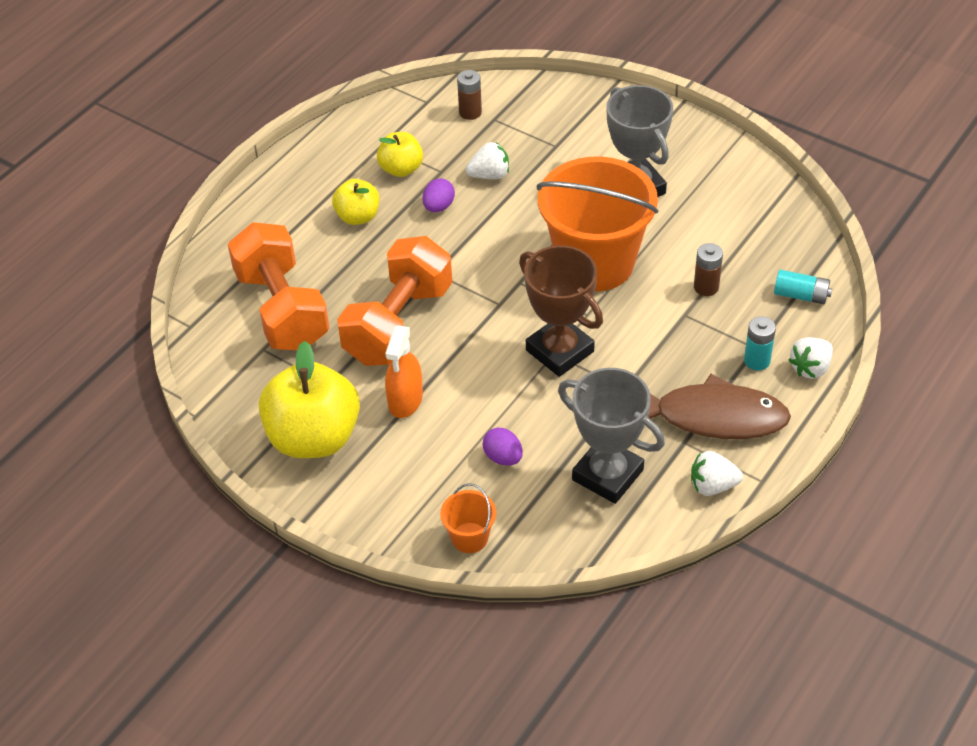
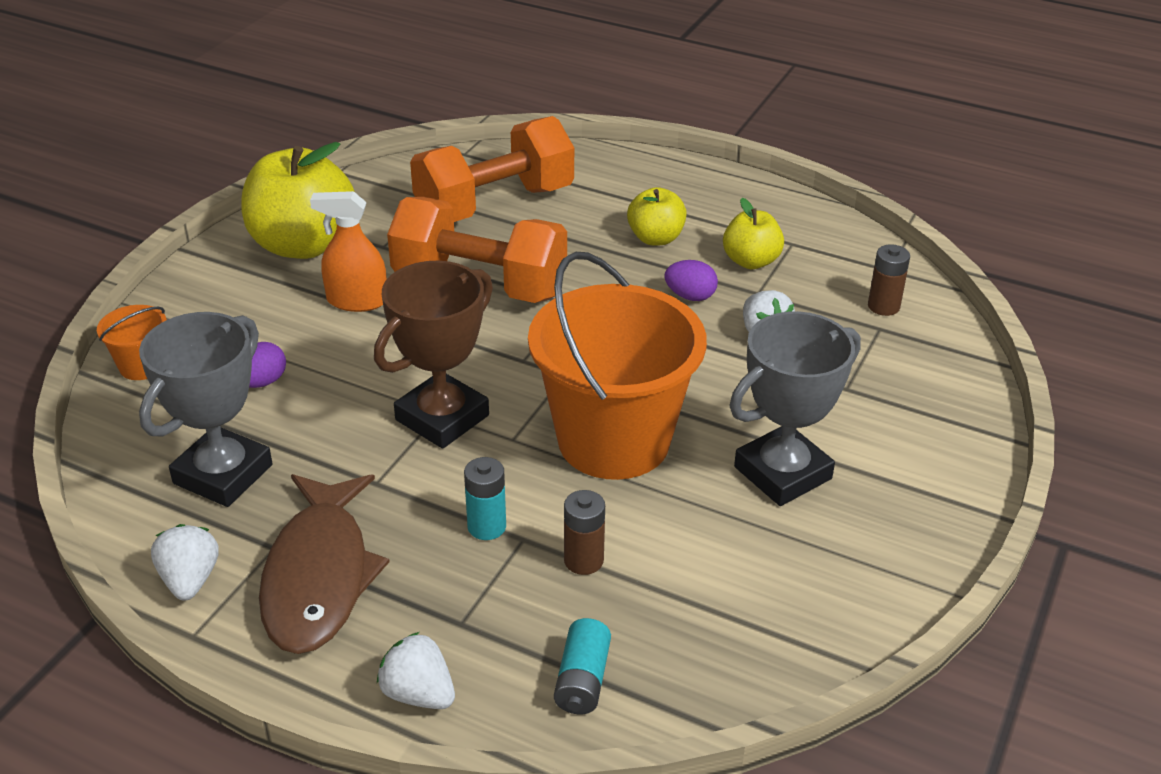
camera: 80 degrees right, 10 degrees down
(757, 361) = (432, 625): turquoise battery -> turquoise battery (487, 526)

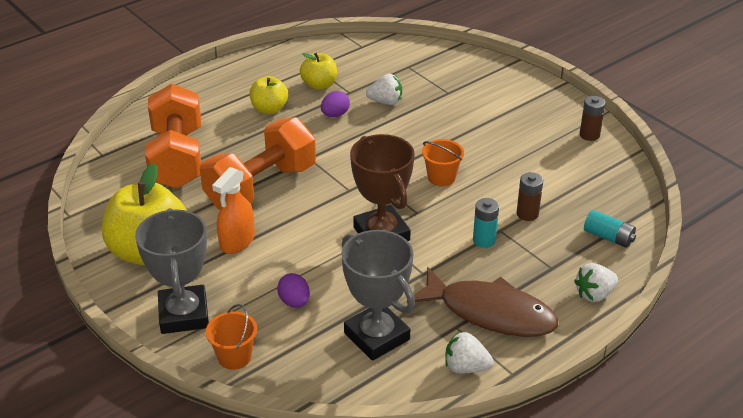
camera: 65 degrees left, 0 degrees up
(613, 440) = (441, 177): orange bucket -> orange bucket, size x0.42
(782, 473) = (499, 132): grey trophy -> grey trophy (184, 314)
(883, 306) = (391, 59): brown battery -> brown battery (589, 135)

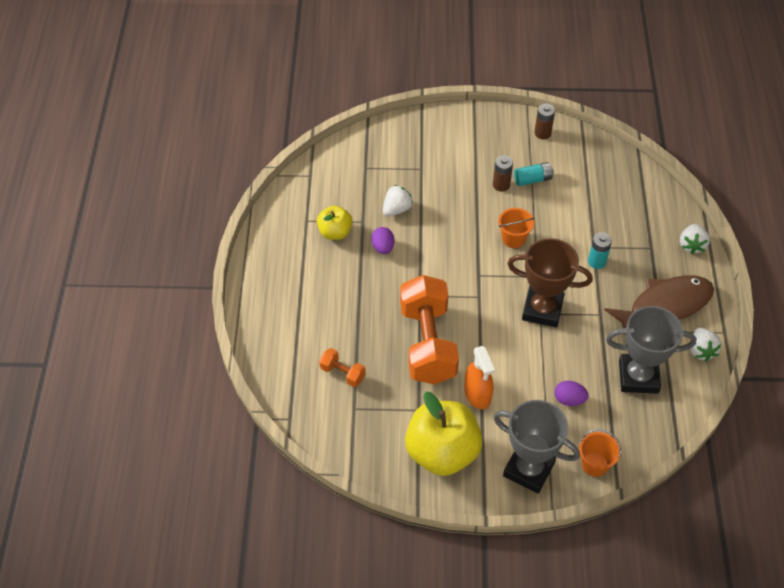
camera: 50 degrees left, 15 degrees up
(177, 158) = (342, 373): orange dumbbell -> orange dumbbell, size x0.43
(269, 109) = (335, 281): yellow apple -> none
(465, 367) = (701, 350): white strawberry -> white strawberry turned 60 degrees counterclockwise
(527, 214) = (591, 222): brown battery -> brown battery (501, 185)
(608, 237) = (648, 200): turquoise battery -> turquoise battery (533, 179)

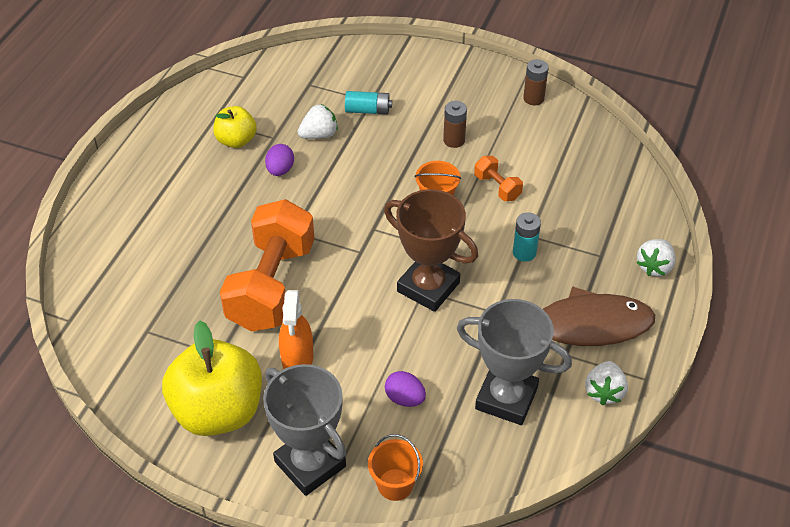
camera: 20 degrees right, 5 degrees down
(342, 373) = (156, 289): orange dumbbell -> orange dumbbell (497, 187)
(533, 179) = (495, 144): turquoise battery -> turquoise battery (368, 110)

